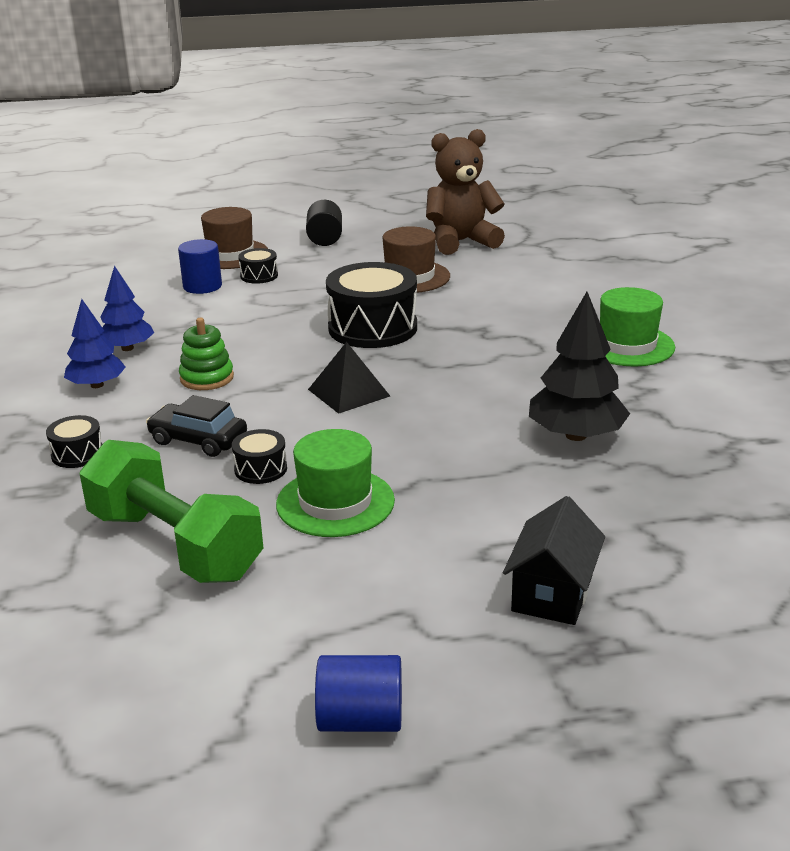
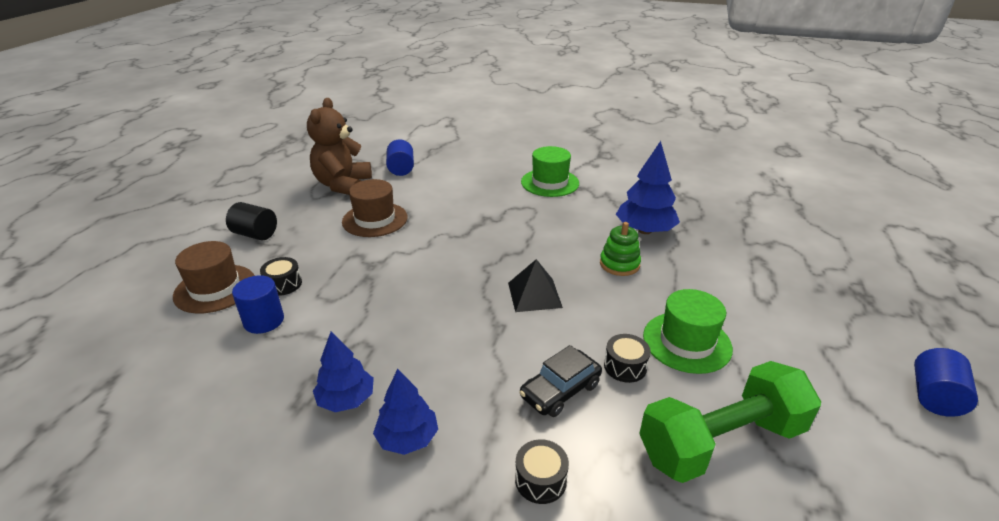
camera: 65 degrees left, 5 degrees up
(207, 378) = (453, 360): green stacking toy -> green stacking toy (619, 264)
(373, 328) = (442, 257): black drum -> none
(537, 256) = (401, 169): none -> blue cylinder
(552, 593) = (809, 290): black house -> none
(576, 435) = (644, 230): black tree -> blue tree

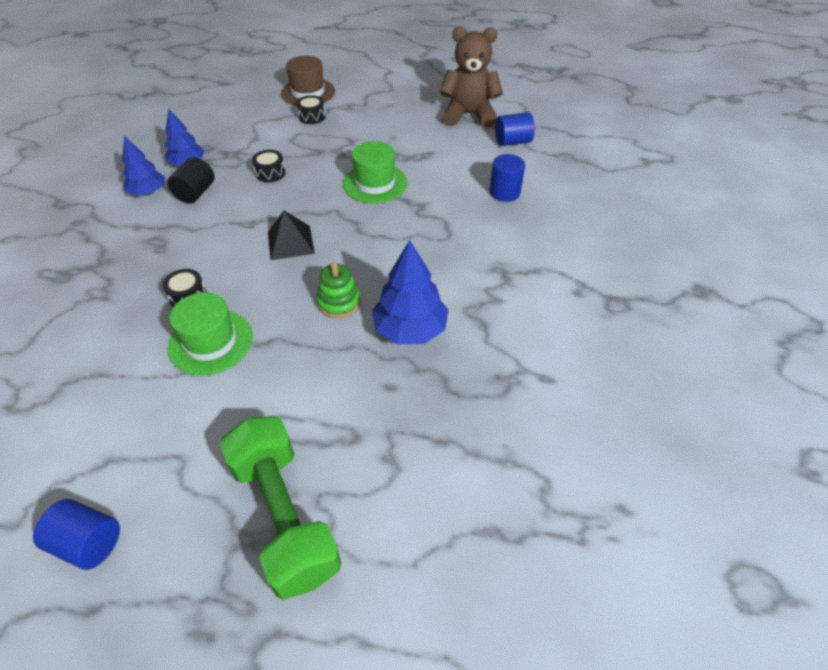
camera: 85 degrees right, 15 degrees up
(255, 234) = (378, 91): black cylinder -> black cylinder (195, 193)
(264, 321) = (270, 118): blue cylinder -> blue cylinder (504, 192)
(375, 219) = (408, 141): brown hat -> none
(540, 480) = (96, 250): black drum -> black drum (270, 173)
(550, 183) = (512, 249): green hat -> green hat (375, 183)
(560, 390) = (171, 259): black car -> none
(721, 441) = (94, 347): green dumbbell -> green dumbbell (285, 516)

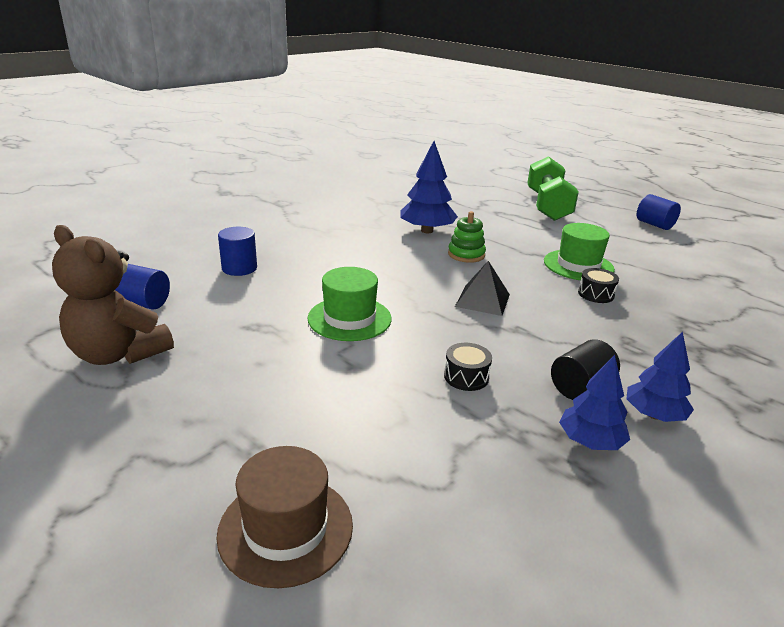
camera: 150 degrees left, 20 degrees down
(312, 117) = (334, 453): black drum -> none

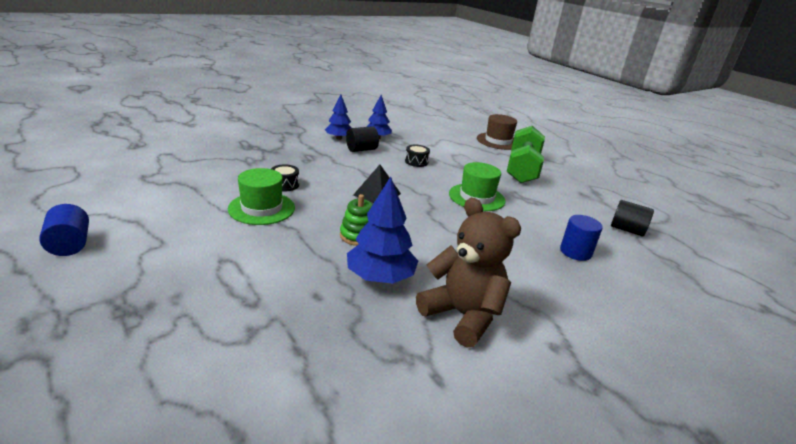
camera: 170 degrees left, 0 degrees up
(119, 354) = (607, 200): brown teddy bear -> brown teddy bear (462, 315)
(142, 303) = (627, 230): blue cylinder -> black cylinder
(547, 206) = (153, 308): green dumbbell -> green dumbbell (522, 169)

